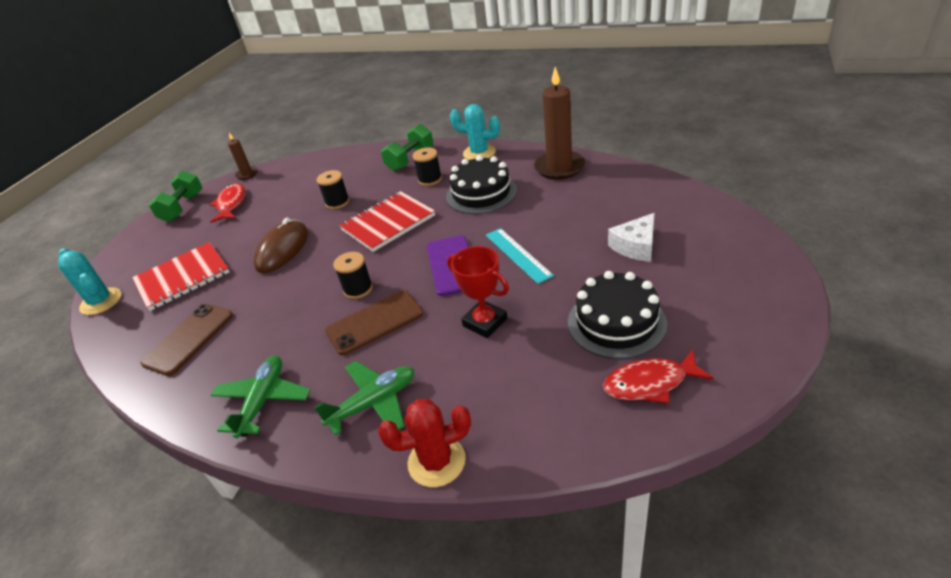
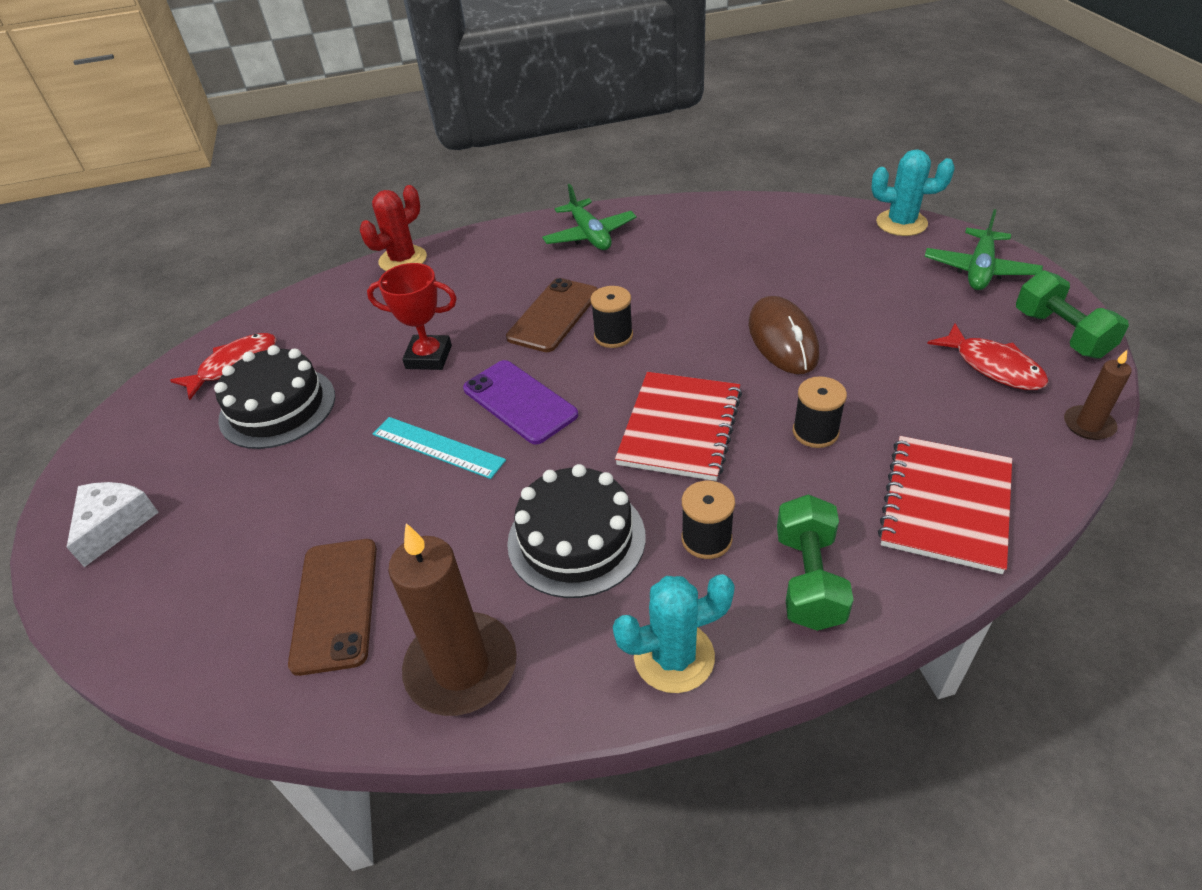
camera: 145 degrees right, 5 degrees up
(182, 278) = (855, 270): red notebook -> red notebook (945, 504)
(189, 339) = (735, 238): brown phone -> brown phone (335, 604)
(373, 403) = (487, 267): green plane -> green plane (979, 270)
(636, 246) = (268, 519): white cheese -> white cheese (115, 525)

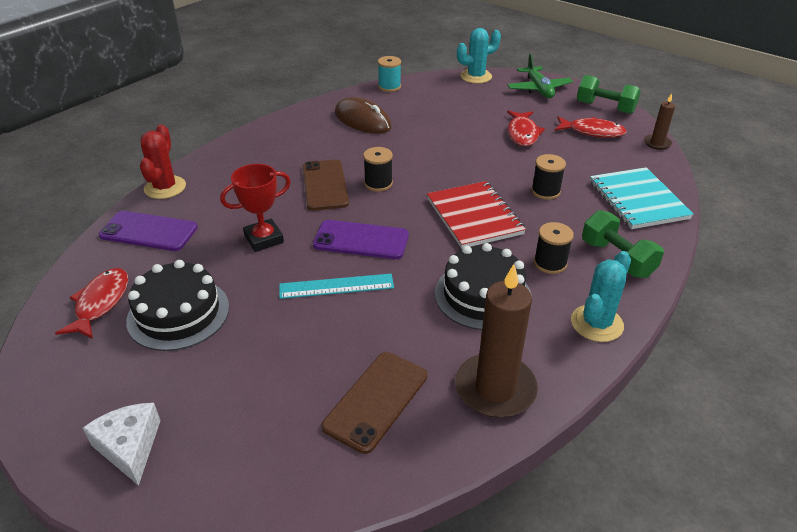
camera: 40 degrees left, 5 degrees down
(335, 604) = (376, 401): brown phone -> brown phone turned 75 degrees clockwise
(342, 304) = (149, 231): none -> purple phone
(589, 235) = (294, 132): green plane -> none
(764, 205) = (389, 87): none -> turquoise spool
(782, 339) = (478, 153): brown mouse -> brown mouse (362, 120)
(877, 332) = (522, 133): none -> red fish
(945, 504) = (637, 200): red notebook -> turquoise notebook

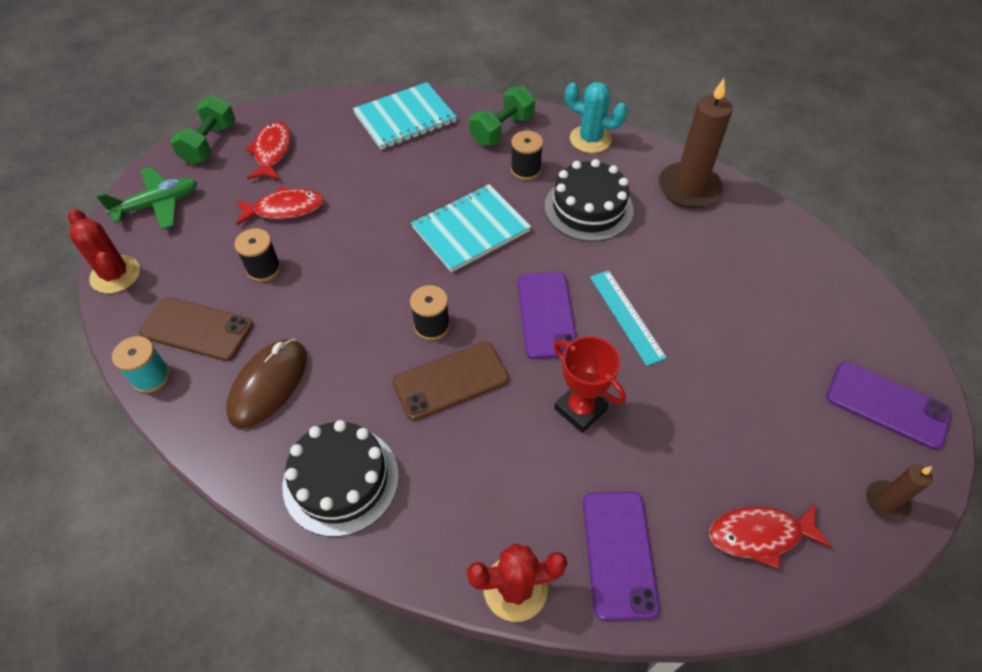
camera: 105 degrees left, 15 degrees up
(129, 446) = (887, 405): white cheese -> purple phone
(178, 313) = (732, 442): black cake -> black cake (341, 480)
(376, 401) = (741, 254): brown phone -> brown phone (197, 329)
(474, 216) = (470, 229): red notebook -> turquoise notebook
(476, 76) = (115, 275): turquoise cactus -> red cactus
(545, 191) = (407, 181): black spool -> black spool (263, 268)
(657, 143) = (291, 105): brown candle -> brown candle (886, 502)

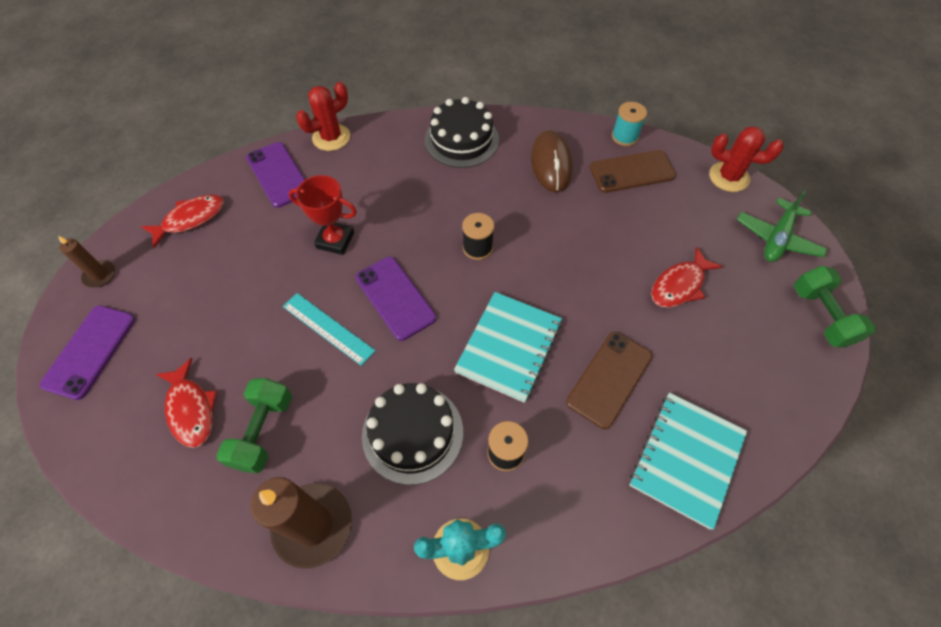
camera: 150 degrees right, 5 degrees up
(263, 268) = (638, 229): black spool -> none
(272, 152) = (759, 337): red fish -> red fish (191, 409)
(450, 381) = (436, 218): brown phone -> brown phone (609, 379)
(502, 130) = (570, 503): green dumbbell -> green dumbbell (263, 431)
(887, 405) = (90, 351): purple phone -> purple phone turned 75 degrees counterclockwise

